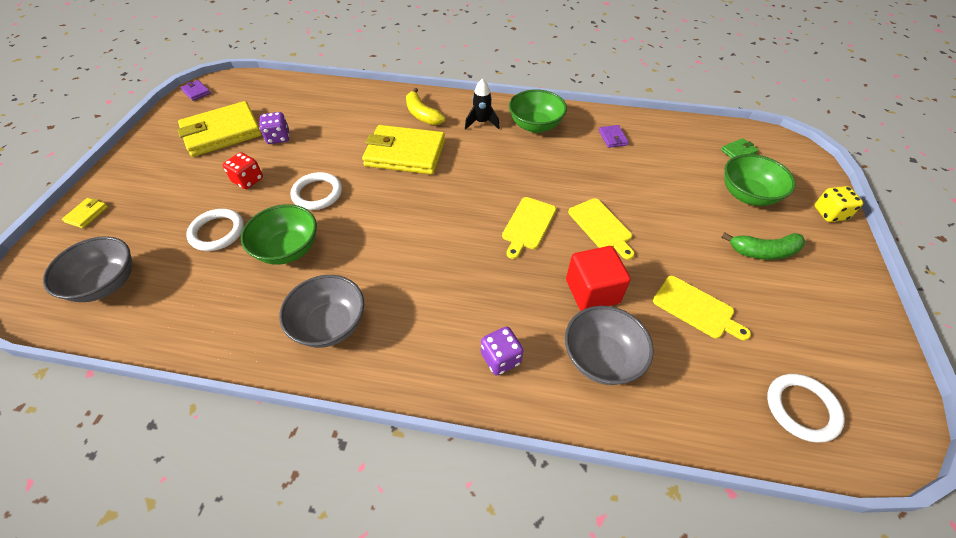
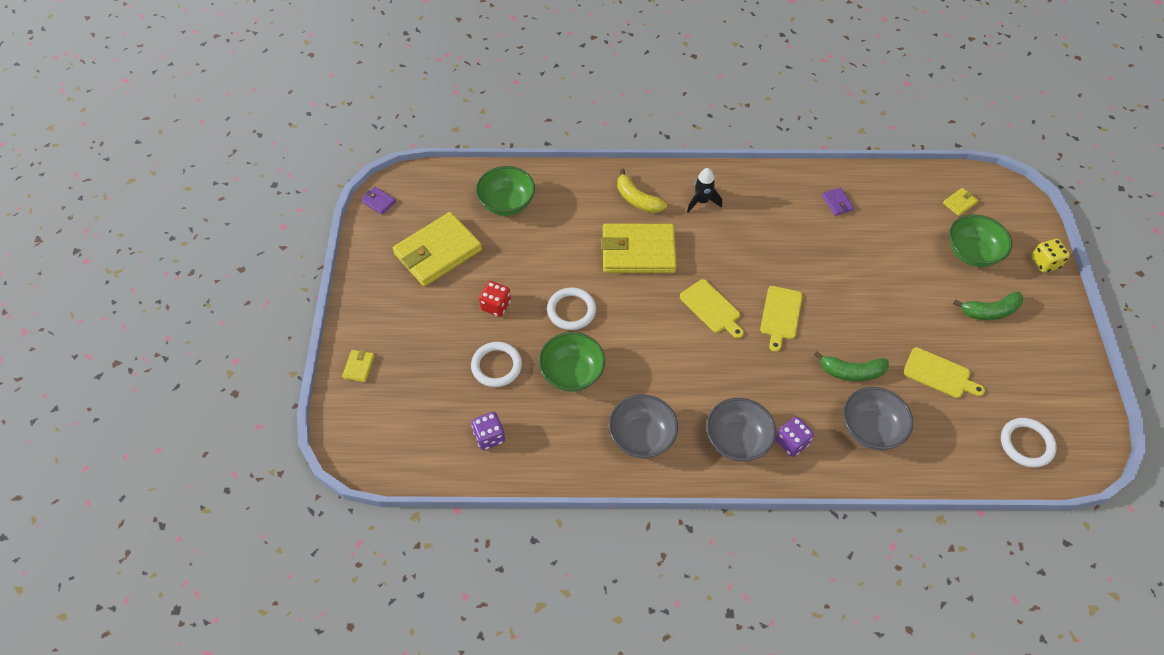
camera: 10 degrees left, 5 degrees up
(107, 284) = (425, 432): grey bowl -> grey bowl (737, 440)
(278, 138) = (500, 250): purple dice -> purple dice (489, 437)
(535, 126) = (757, 198): green bowl -> green bowl (506, 203)
(592, 291) = (851, 372): red cube -> green banana
(601, 226) = (846, 307): yellow cutting board -> yellow cutting board (711, 308)
(738, 151) = (959, 203): green wallet -> yellow wallet

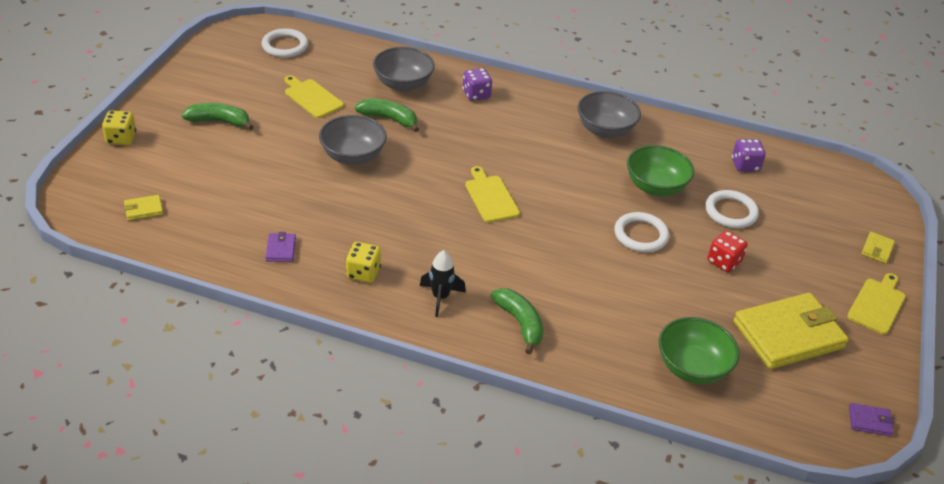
camera: 165 degrees left, 15 degrees down
(378, 202) = (869, 421): purple wallet -> purple wallet turned 45 degrees counterclockwise
(637, 199) = (520, 323): yellow banana -> green banana
(638, 251) = (544, 267): yellow wallet -> none
(737, 440) = (522, 107): grey bowl -> grey bowl (353, 156)
(767, 203) = (363, 273): none -> yellow dice
(780, 315) = (424, 173): yellow cutting board -> yellow cutting board (877, 304)
(972, 253) = (184, 165): green bowl -> none

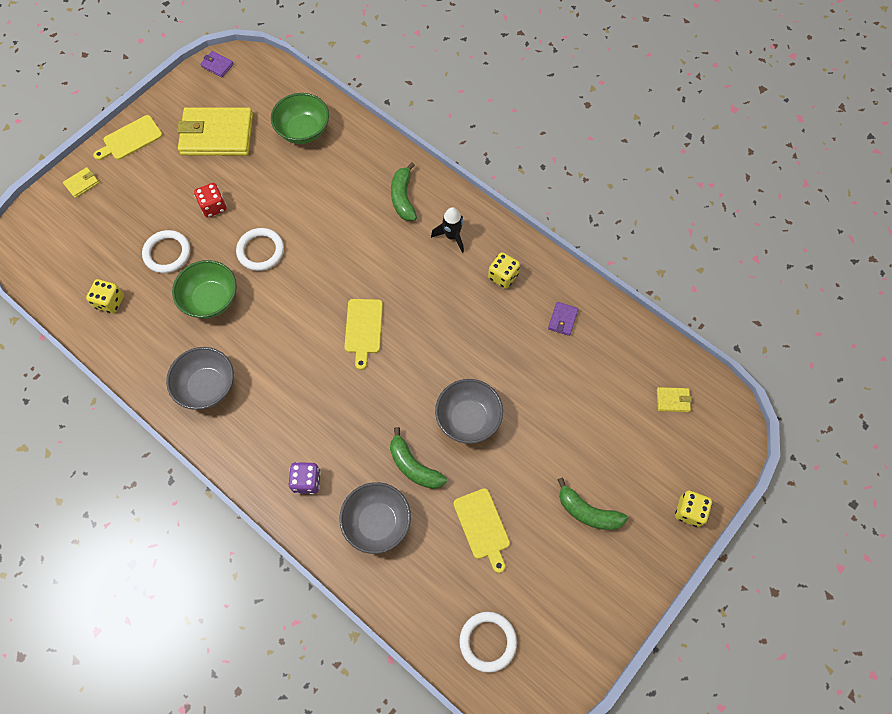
camera: 155 degrees left, 25 degrees up
(745, 165) = (110, 302): purple dice -> yellow dice

